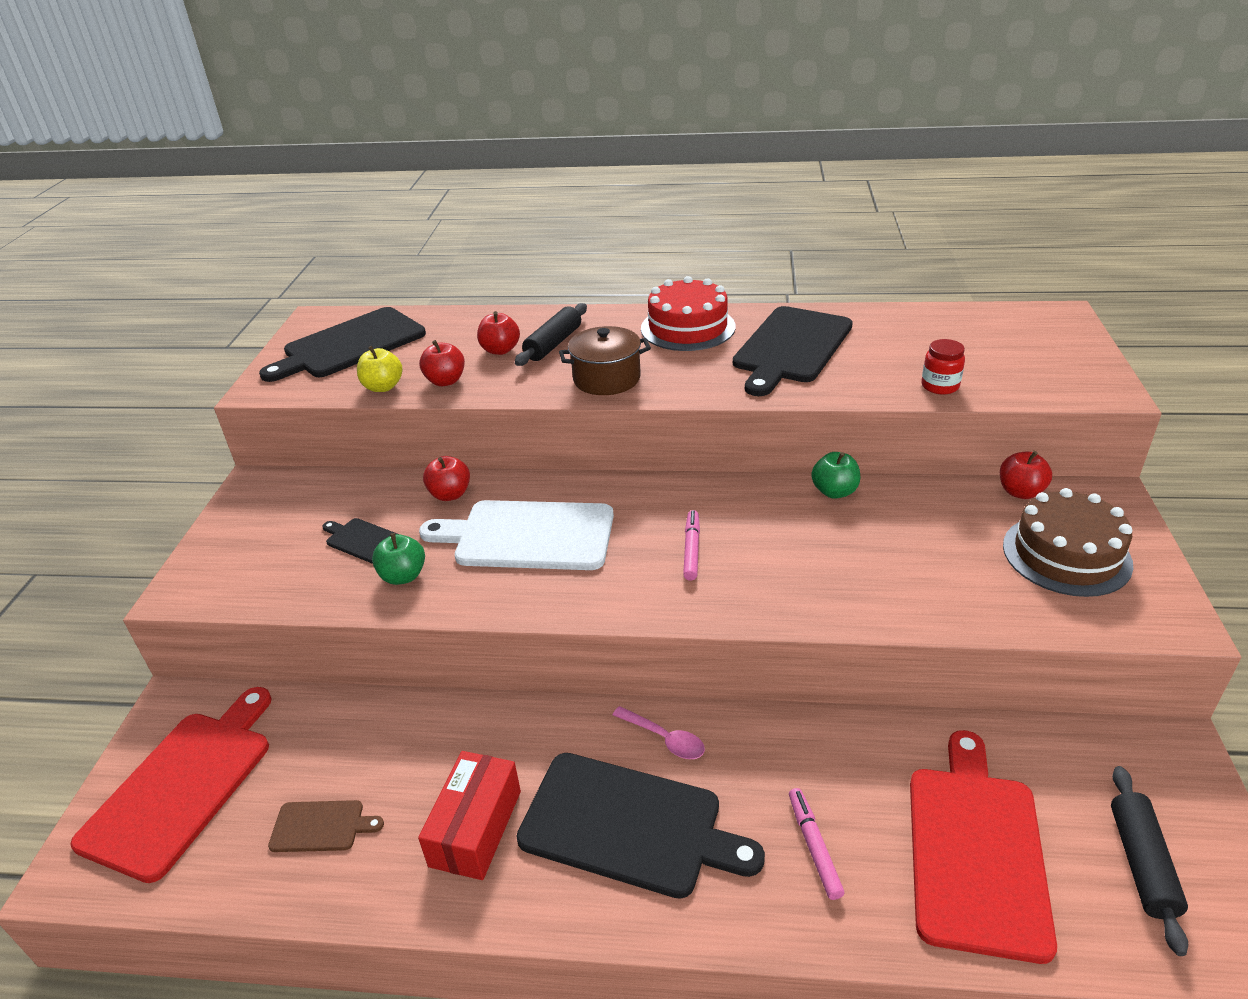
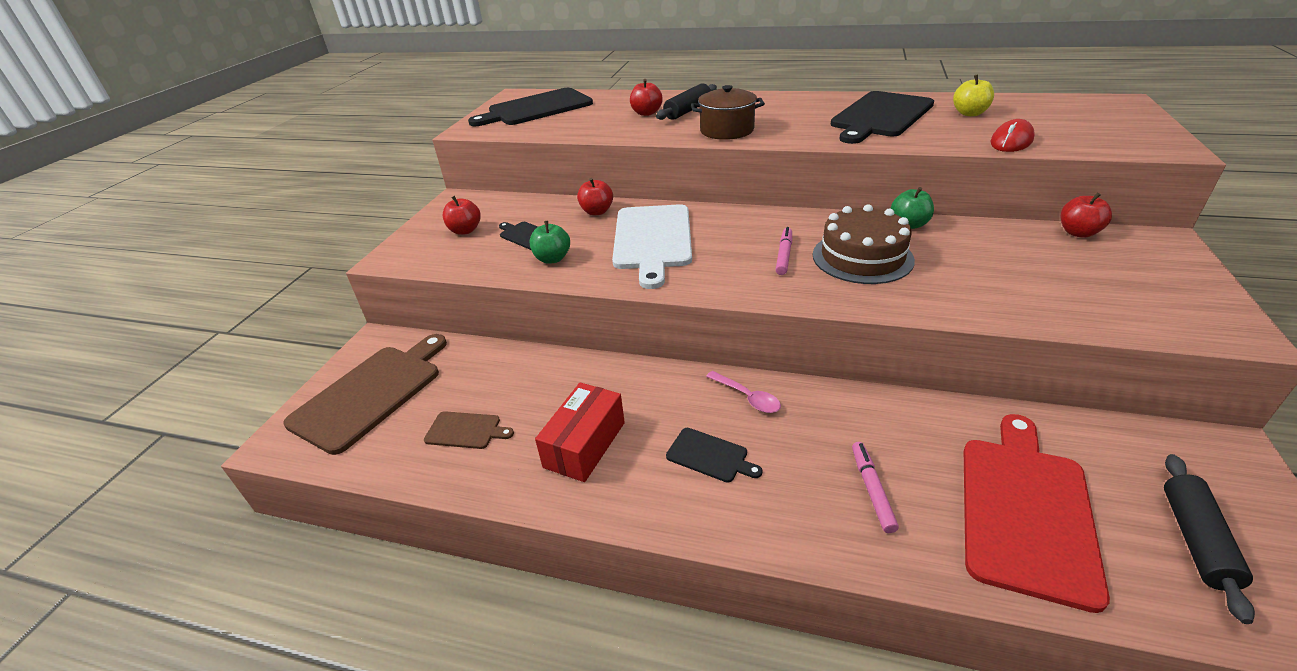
camera: 10 degrees right, 0 degrees up
(182, 786) = (370, 393): red cutting board -> brown cutting board
(383, 387) = (555, 131): yellow apple -> yellow apple (969, 113)
(445, 381) = (602, 129): red apple -> red apple (465, 230)
(528, 536) = (653, 240): white cutting board -> white cutting board turned 105 degrees counterclockwise
(628, 825) = (710, 456): black cutting board -> black cutting board, size x0.47
(688, 328) = (795, 103): red cake -> none
(940, 386) = (1011, 141): red jar -> red mouse
(1066, 555) = (1124, 278): brown cake -> brown cake (862, 257)

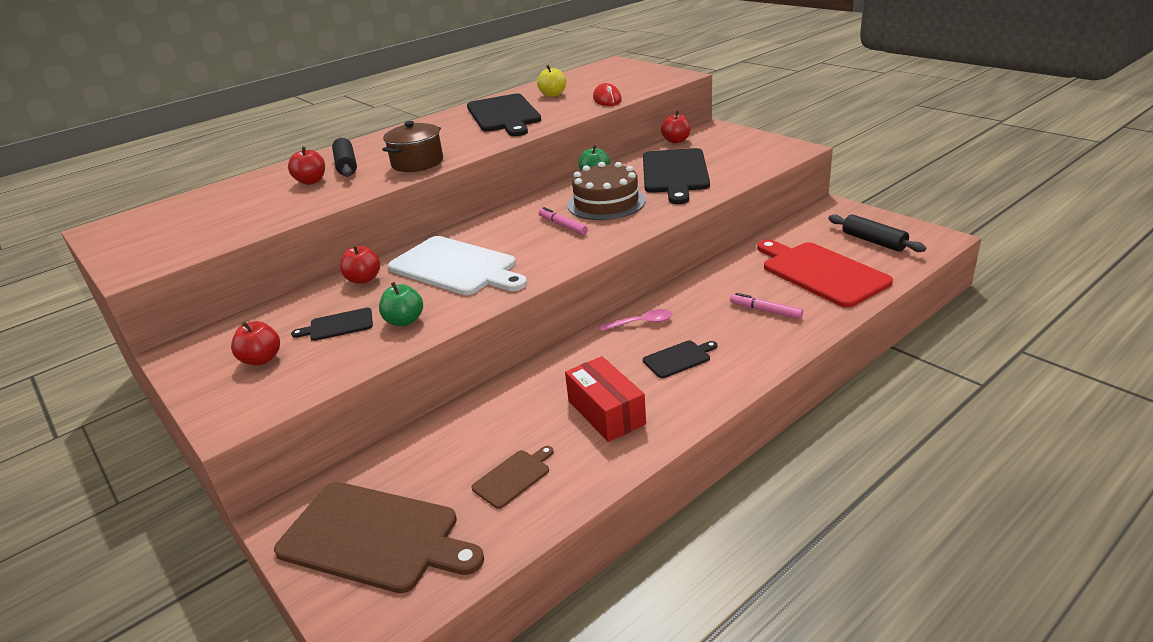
camera: 55 degrees left, 5 degrees down
(370, 393) = (374, 537): brown cutting board -> brown cutting board turned 135 degrees clockwise
(536, 108) = (170, 225): black cutting board -> black cutting board (675, 173)

